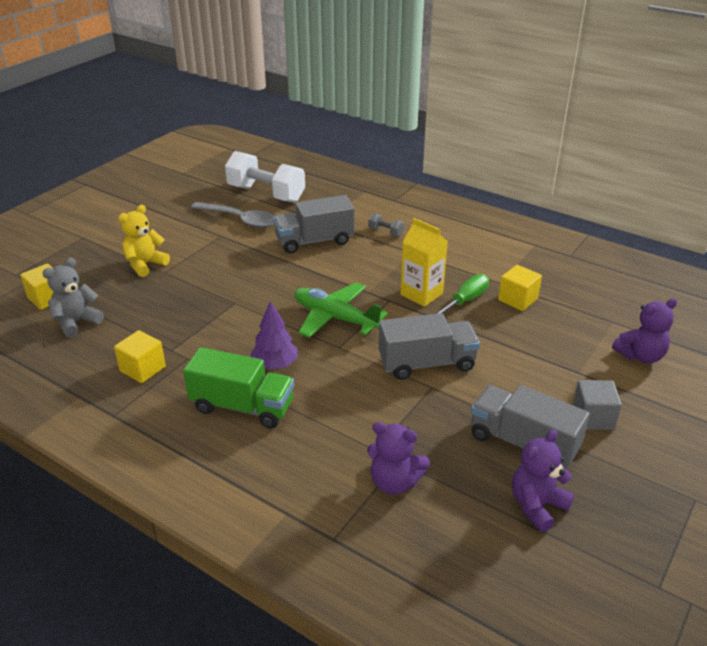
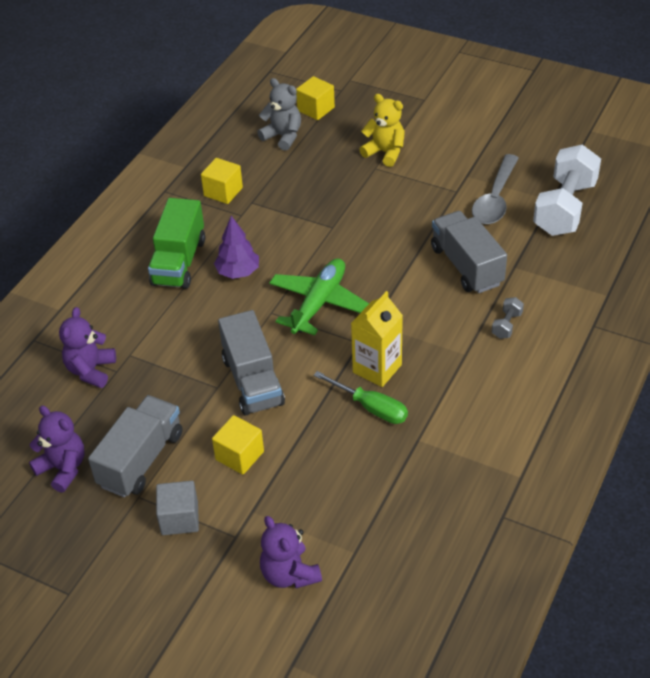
camera: 85 degrees right, 10 degrees up
(517, 299) = (384, 457): yellow cube -> yellow cube (239, 455)

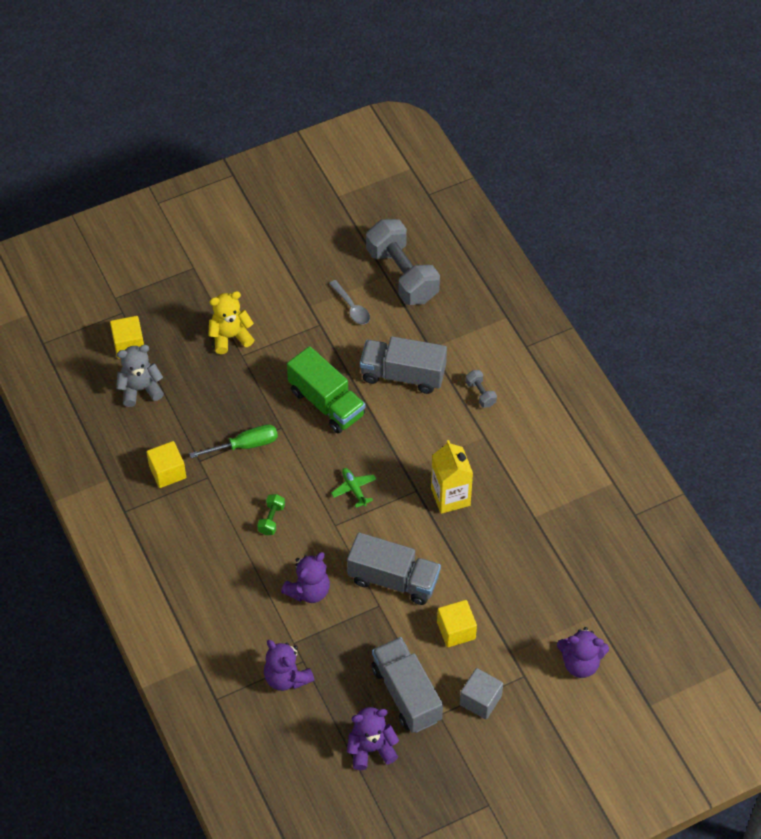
camera: 55 degrees left, 10 degrees up
(179, 262) = (221, 551): green truck -> green truck (326, 403)
(189, 334) = (308, 591): none -> purple teddy bear
(238, 272) = (271, 519): purple tree -> green dumbbell
(319, 303) = (354, 489): green plane -> green plane, size x0.48
(371, 408) = (482, 524): green screwdriver -> green screwdriver (245, 445)
(495, 199) = (352, 307): grey spoon -> grey spoon, size x0.59
(565, 208) = (402, 275): white dumbbell -> grey dumbbell

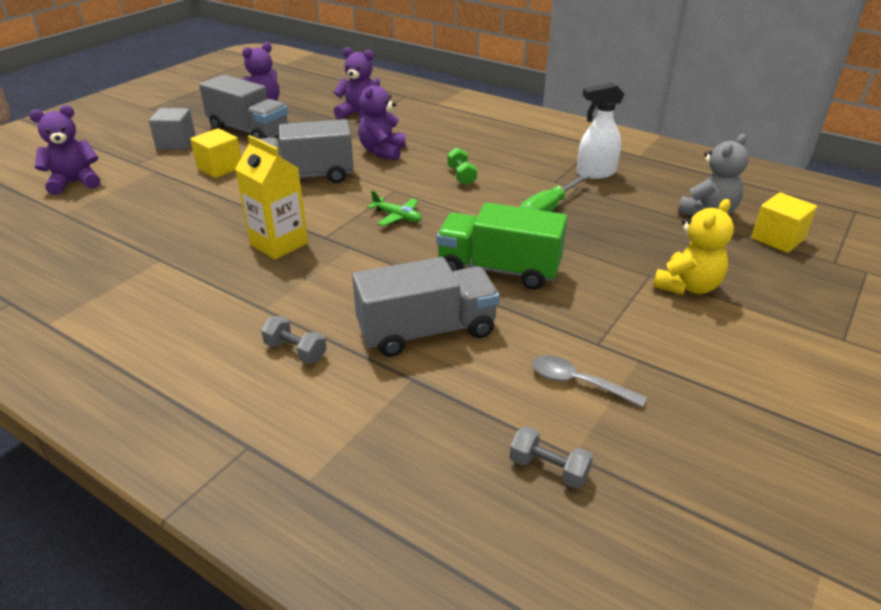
camera: 150 degrees right, 20 degrees down
(167, 472) = (595, 173): yellow cube -> white spray bottle
(402, 275) = (548, 469): grey dumbbell -> grey dumbbell, size x0.41

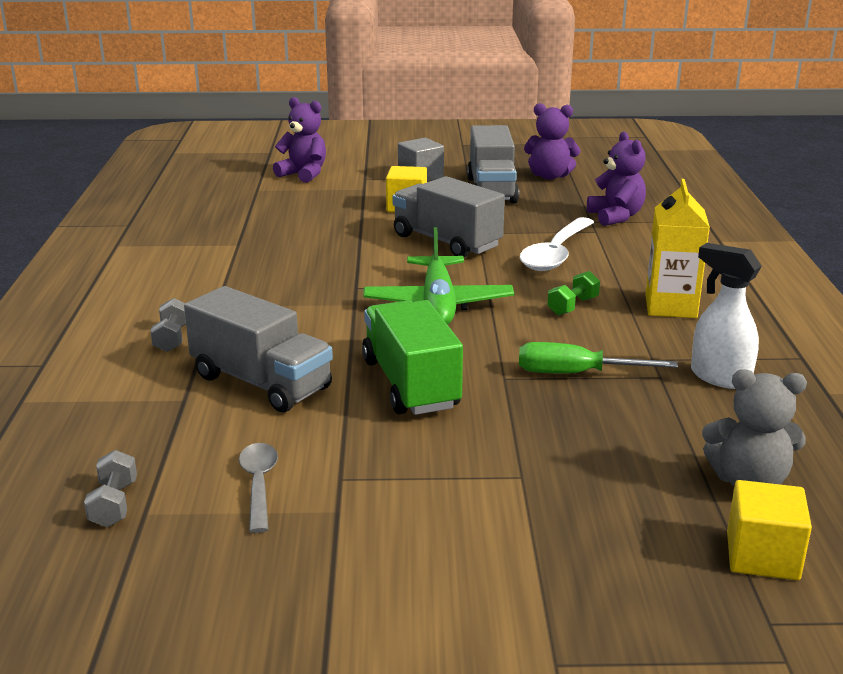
camera: 55 degrees right, 10 degrees down
(279, 244) = (318, 274): yellow carton -> yellow carton (670, 306)
(382, 151) = (556, 254): purple teddy bear -> white spoon
(397, 217) = (438, 304): green plane -> green plane, size x2.07
(687, 286) = (529, 508): yellow teddy bear -> none

